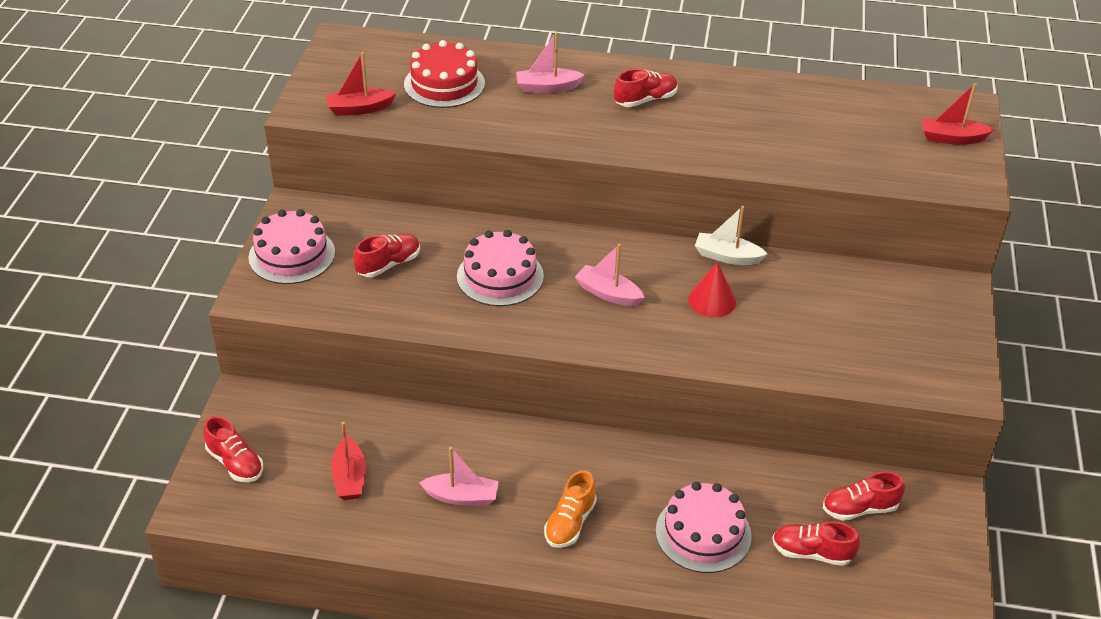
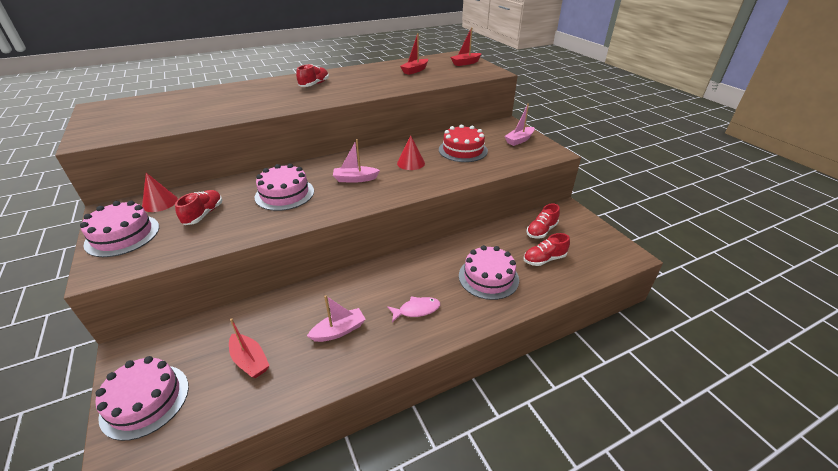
camera: 35 degrees left, 5 degrees down
(235, 463) = (145, 400): red shoe -> pink cake
(351, 220) = (160, 202): none -> red cone
(359, 109) = (132, 129): red boat -> red boat (415, 70)
(444, 84) = (187, 106): red cake -> red cake (463, 150)
(547, 87) = (254, 93): pink boat -> pink boat (519, 140)
(570, 523) = (416, 310): orange shoe -> pink fish
(727, 256) = (399, 145): white boat -> none

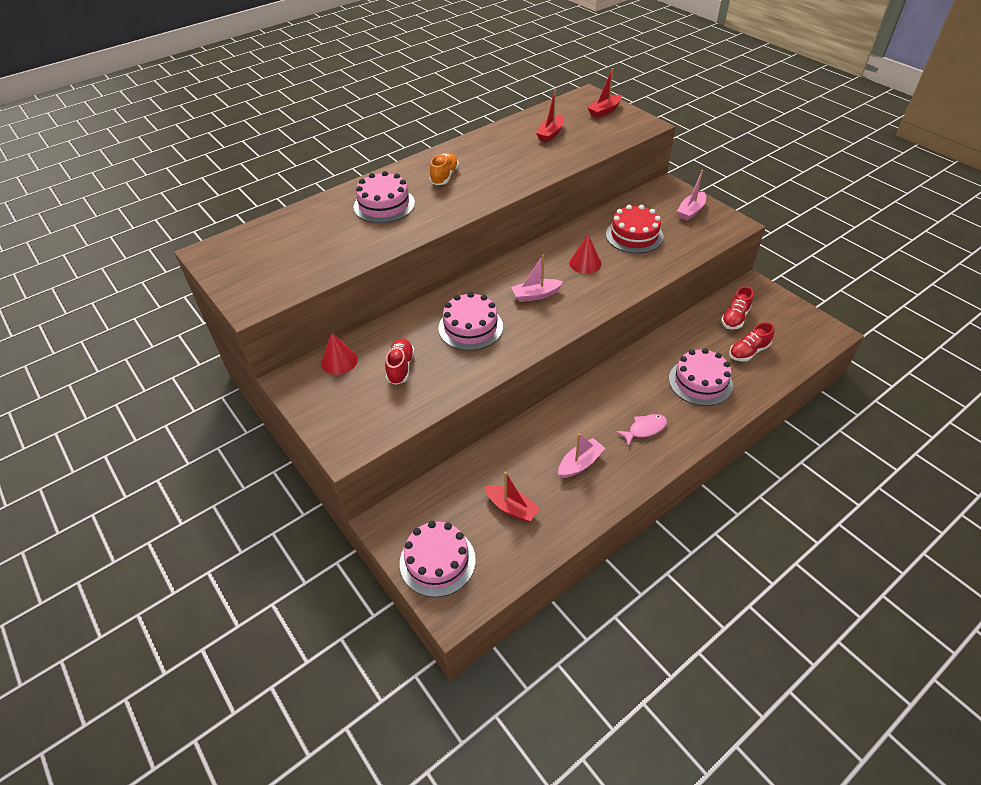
camera: 10 degrees left, 10 degrees up
(122, 235) = (333, 407): pink cake -> pink cake (384, 205)
(314, 85) = (444, 176): red shoe -> orange shoe

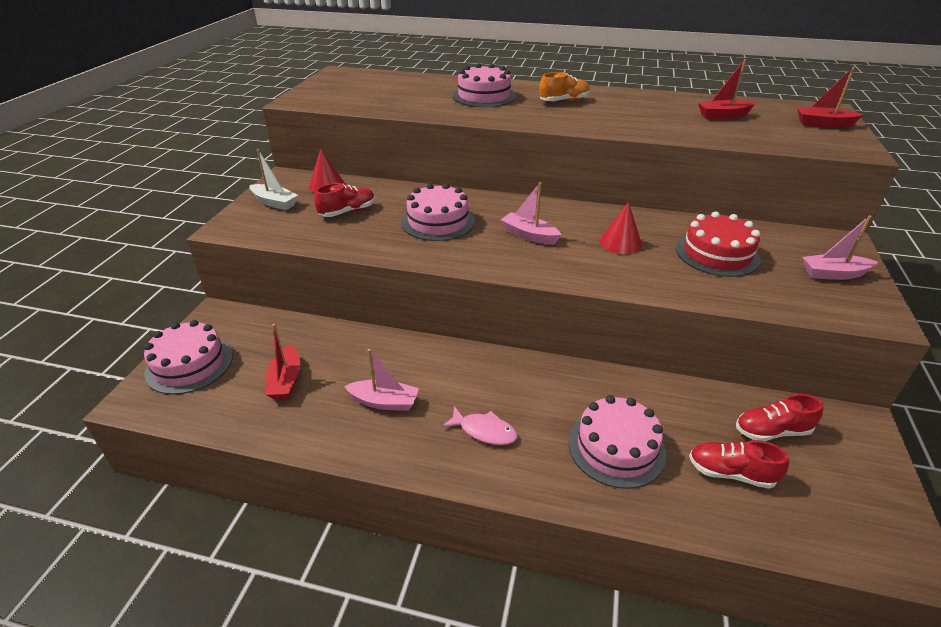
camera: 50 degrees right, 10 degrees down
(333, 404) = (274, 203): none -> white boat

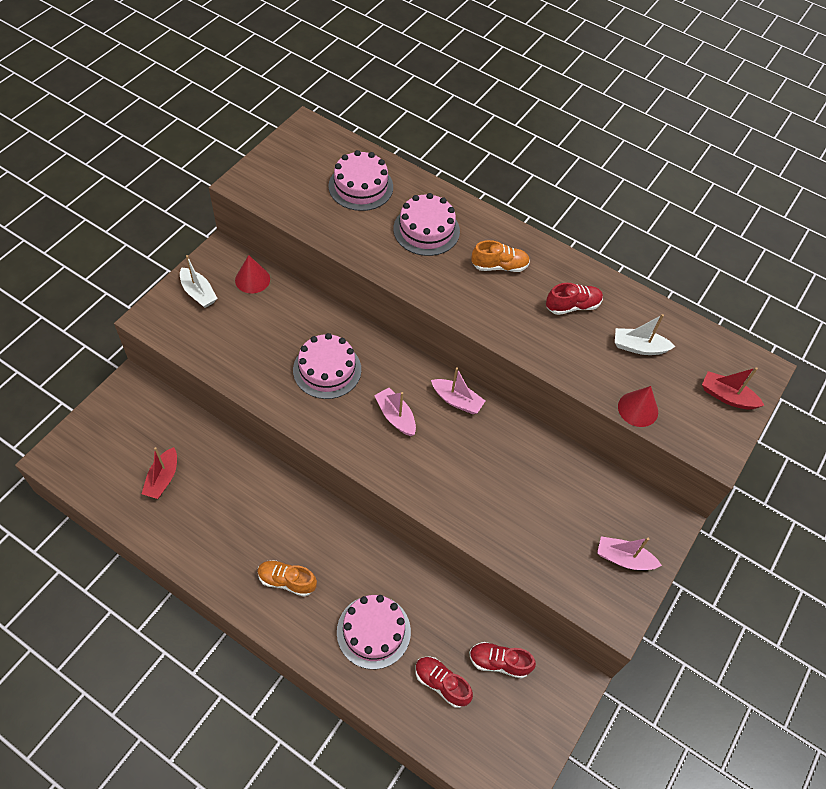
camera: 15 degrees right, 20 degrees up
(189, 364) = (97, 435): pink cake -> pink cake (360, 186)
(347, 212) = (256, 328): red shoe -> red shoe (572, 306)
(384, 402) = (227, 527): pink boat -> pink boat (457, 400)
(484, 431) = (287, 581): pink fish -> orange shoe
(620, 243) = (468, 454): red cone -> red cone (638, 409)
(717, 254) = (542, 498): red cake -> none
(723, 116) = (639, 347): red boat -> white boat

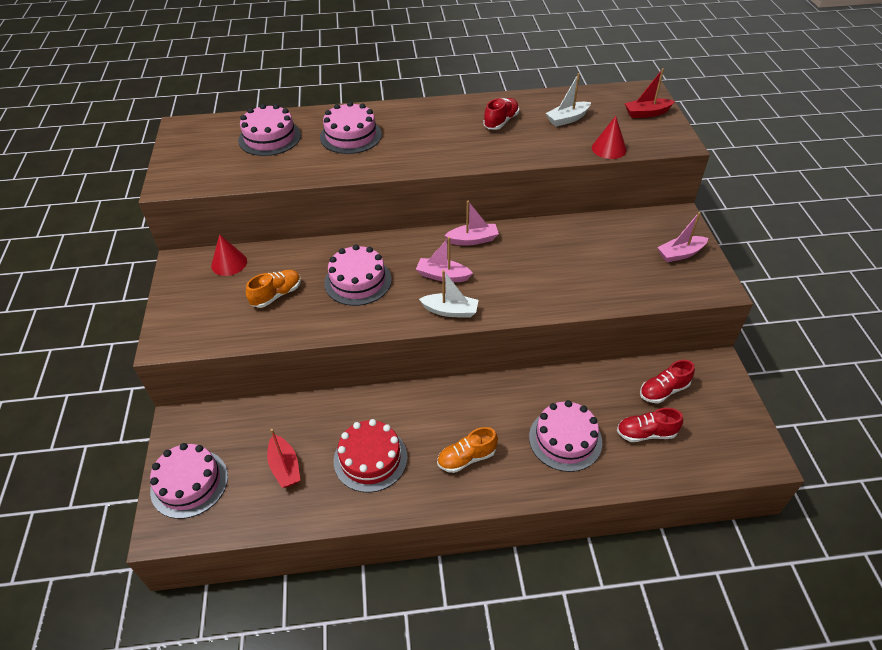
camera: 35 degrees left, 10 degrees down
(96, 438) = (189, 483): none -> pink cake
(198, 293) = (191, 299): white boat -> white boat (450, 311)
(222, 522) = (370, 459): none -> red cake
(499, 266) = (427, 127): orange shoe -> orange shoe (276, 295)

